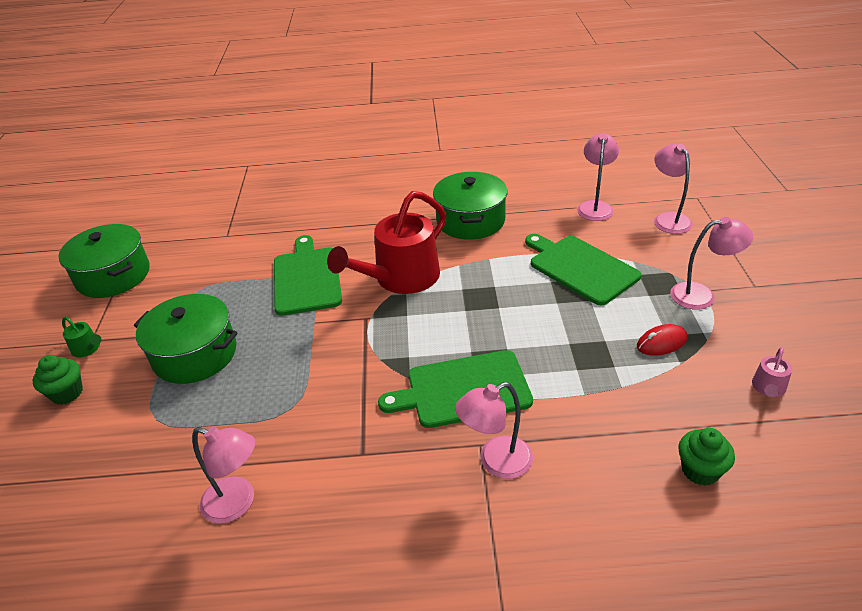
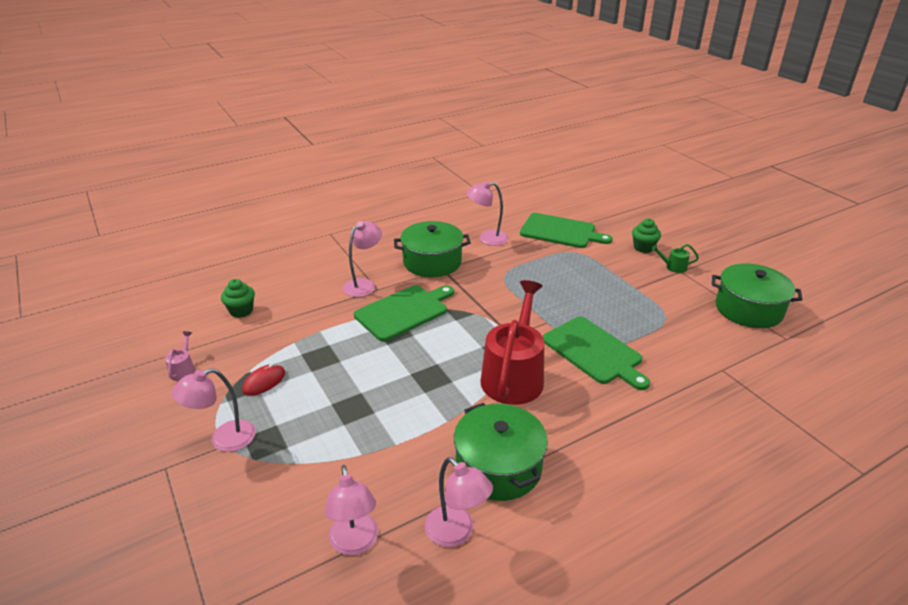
camera: 150 degrees right, 5 degrees down
(195, 354) = (601, 283): green pot -> green pot (432, 262)
(580, 268) = (349, 437): green cutting board -> green cutting board (560, 231)
(668, 219) = (254, 550): pink lamp -> pink lamp (456, 533)

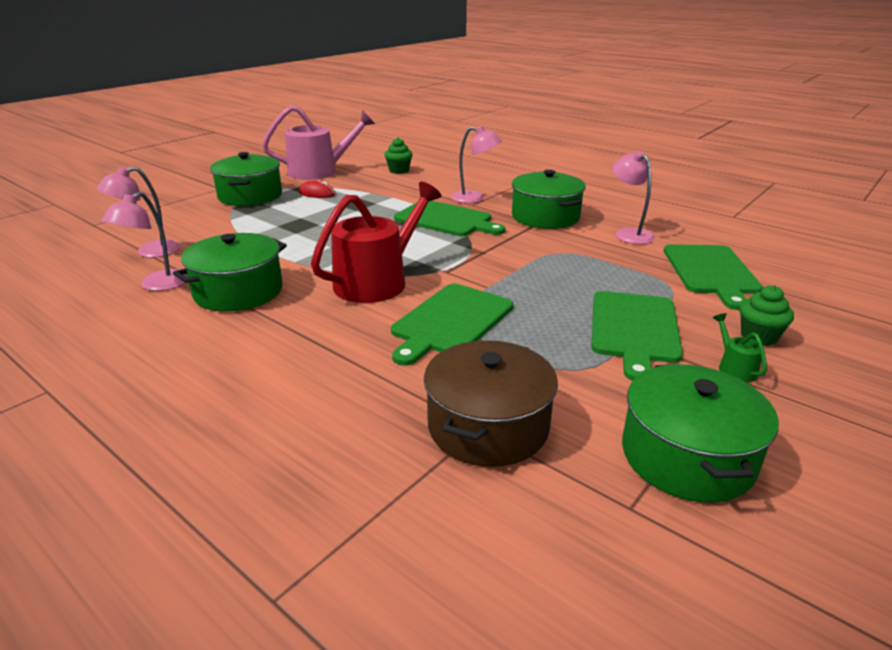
camera: 70 degrees right, 5 degrees down
(183, 369) = (319, 171): pink watering can -> pink watering can, size x2.48
(224, 439) = (250, 196): pink lamp -> green pot
(513, 375) = (377, 281): red watering can -> red watering can turned 45 degrees counterclockwise
(624, 283) = (634, 329): none -> green cutting board
(720, 366) = (488, 426): none -> brown pot

